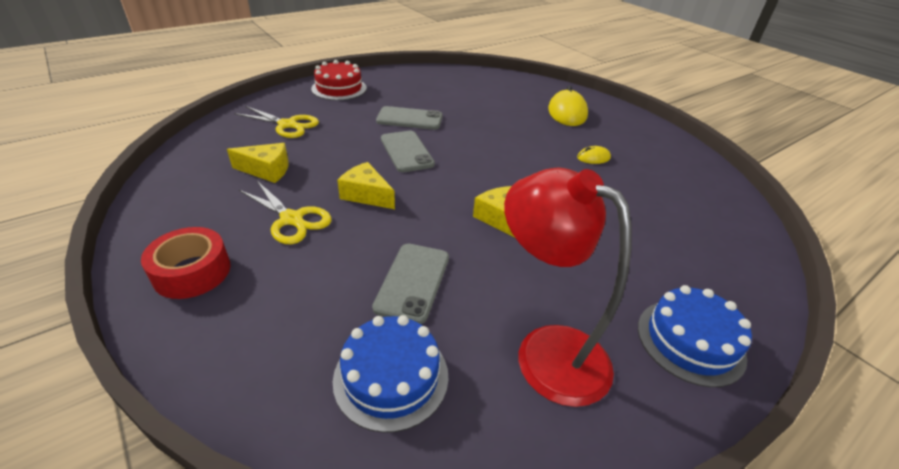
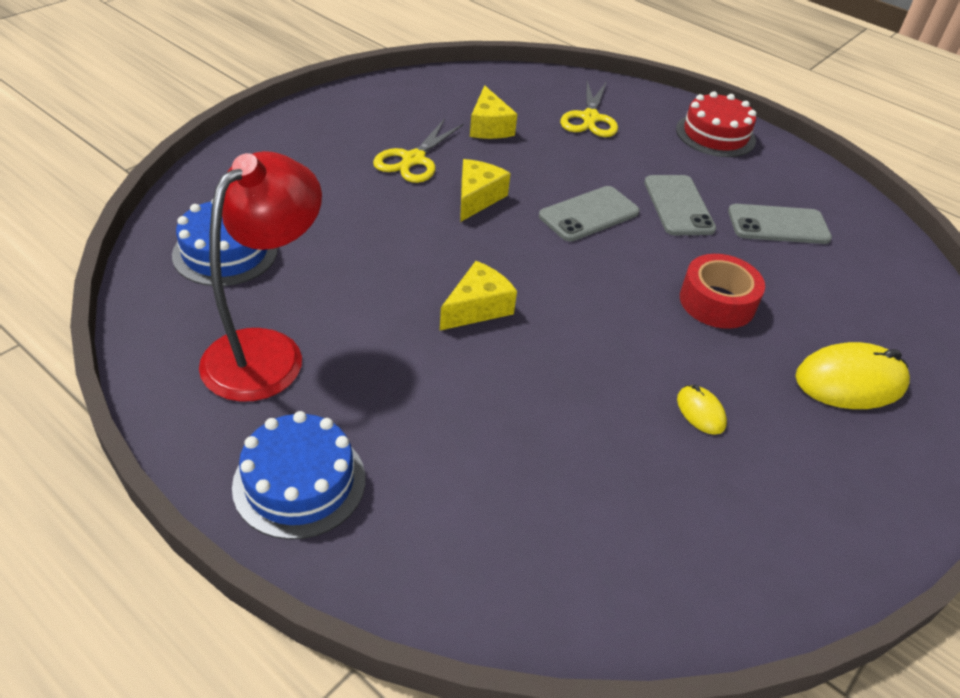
camera: 75 degrees right, 5 degrees up
(192, 272) = (324, 127): red tape -> red tape (717, 302)
(413, 282) = (344, 250): grey phone -> grey phone (778, 225)

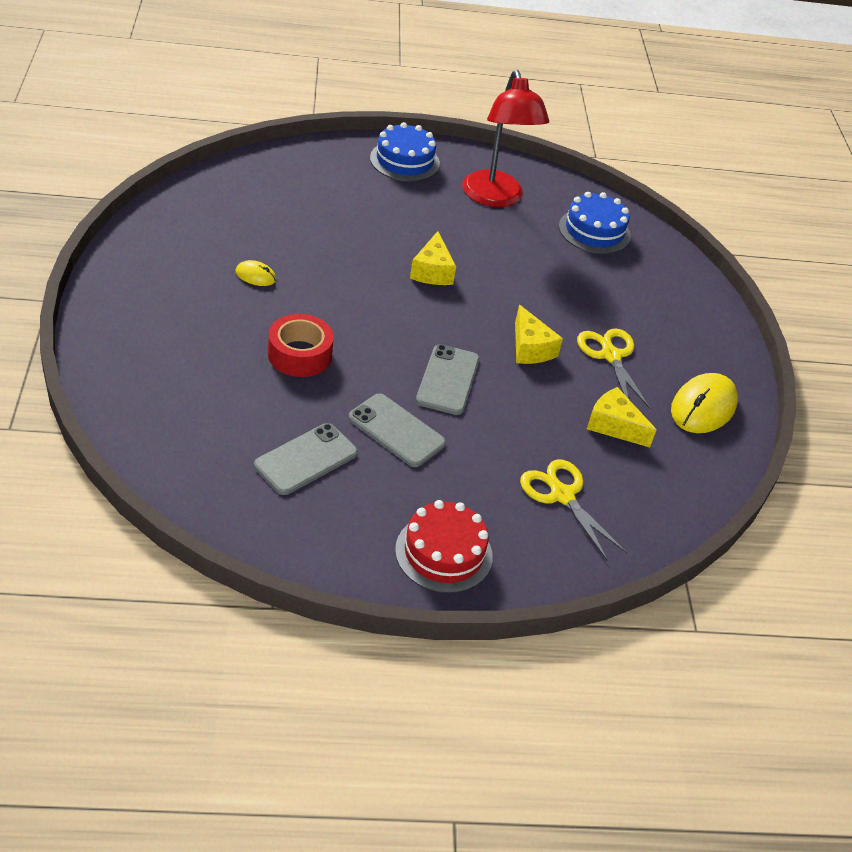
camera: 135 degrees right, 0 degrees up
(850, 381) = (176, 341): yellow mouse -> yellow mouse (703, 407)

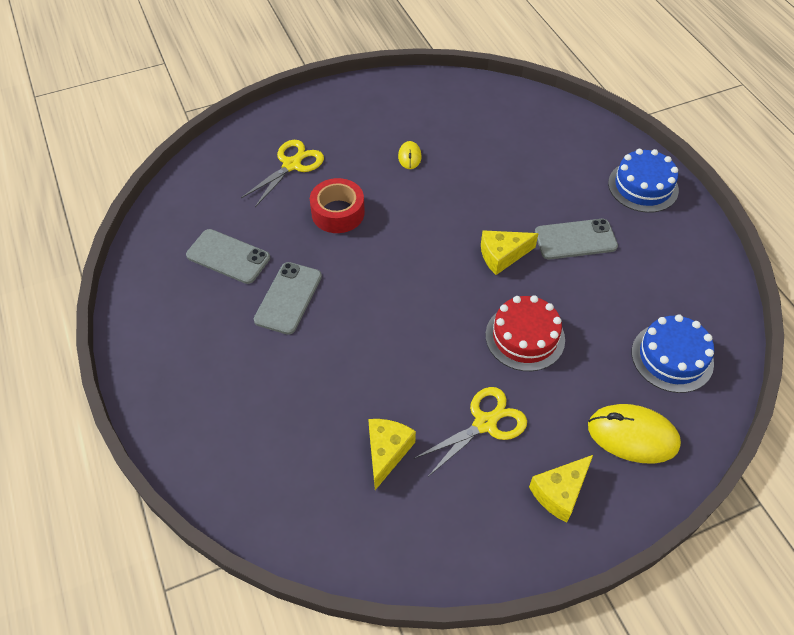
camera: 75 degrees right, 10 degrees up
(443, 553) = (171, 371): red cake -> red cake (525, 337)
(448, 380) = (368, 311): grey phone -> grey phone (575, 239)
(495, 198) = (650, 265): red lamp -> none
(530, 348) = (450, 356): yellow cheese -> yellow cheese (560, 492)
(562, 495) = (274, 434): yellow scissors -> yellow scissors (291, 165)
(703, 407) = (463, 526): yellow mouse -> yellow mouse (632, 435)

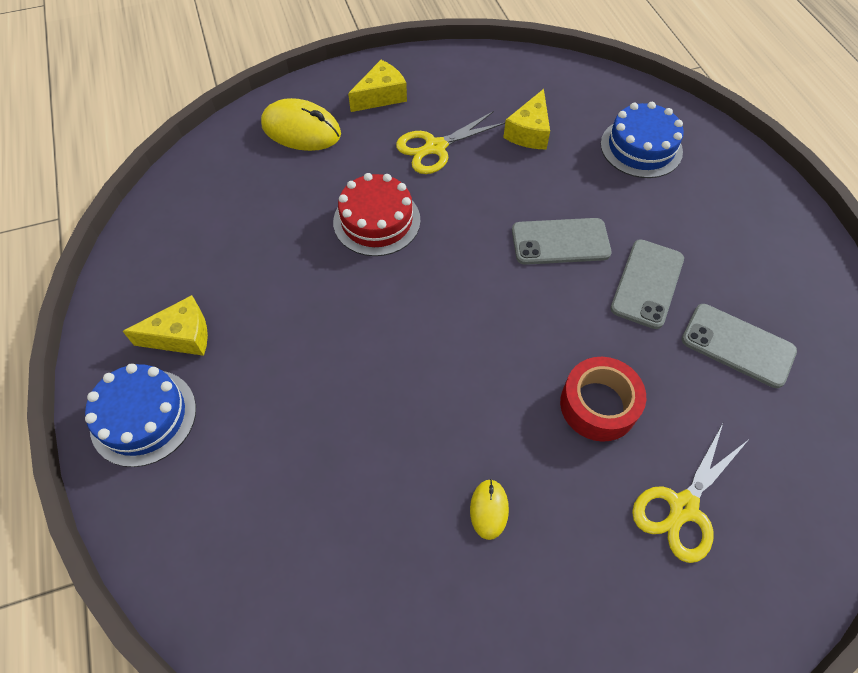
camera: 175 degrees left, 5 degrees up
(502, 255) = (378, 320): yellow cheese -> yellow cheese (181, 336)
(575, 239) = (276, 336): grey phone -> grey phone (560, 242)
(672, 357) = (229, 191): blue cake -> blue cake (641, 147)

